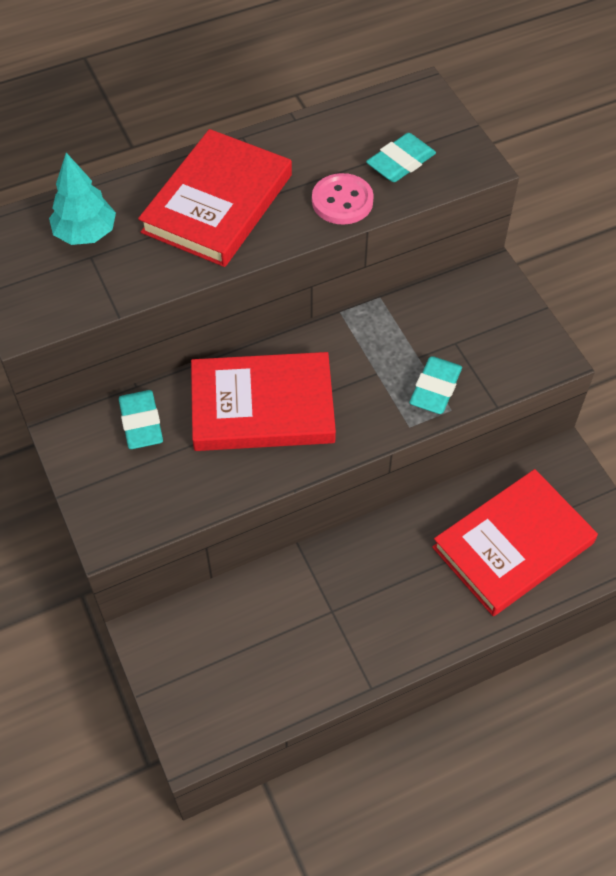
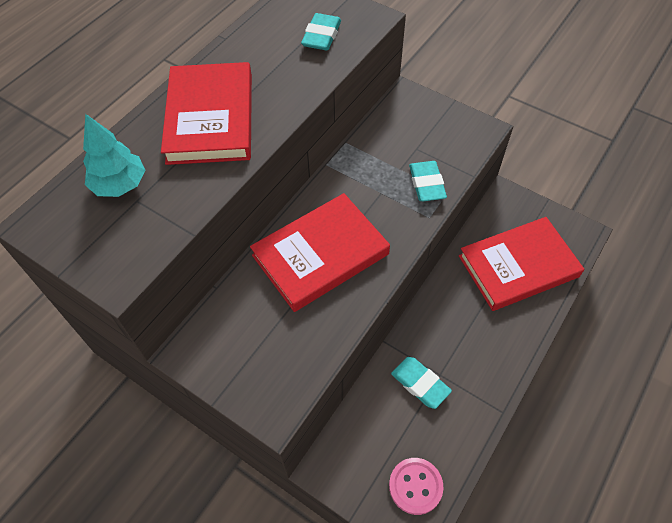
camera: 30 degrees left, 0 degrees up
(141, 423) = (239, 312): turquoise eraser -> turquoise eraser (420, 384)
(342, 201) = (301, 77): pink button -> pink button (415, 486)
(513, 545) = (518, 266): red book -> red book turned 45 degrees clockwise

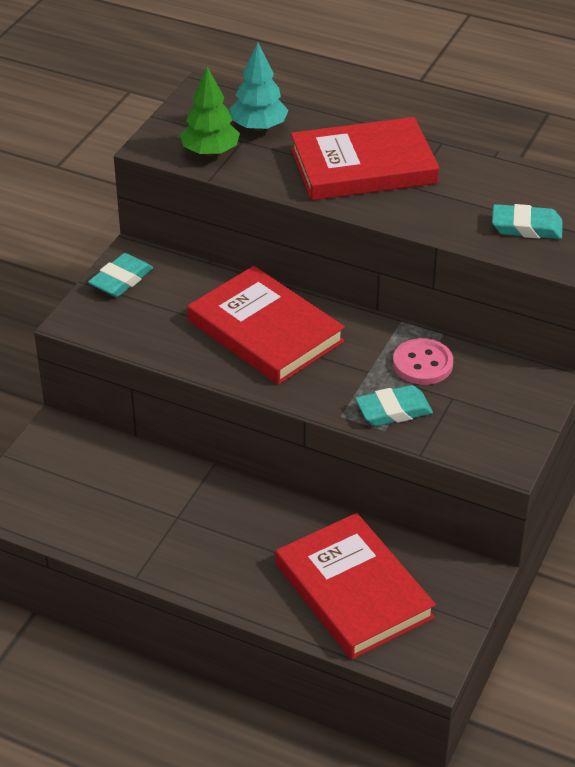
camera: 80 degrees right, 15 degrees down
(146, 228) = (210, 152): none -> green tree
(415, 486) = (41, 503): pink button -> pink button (422, 364)
(420, 384) = (163, 499): turquoise eraser -> turquoise eraser (121, 280)

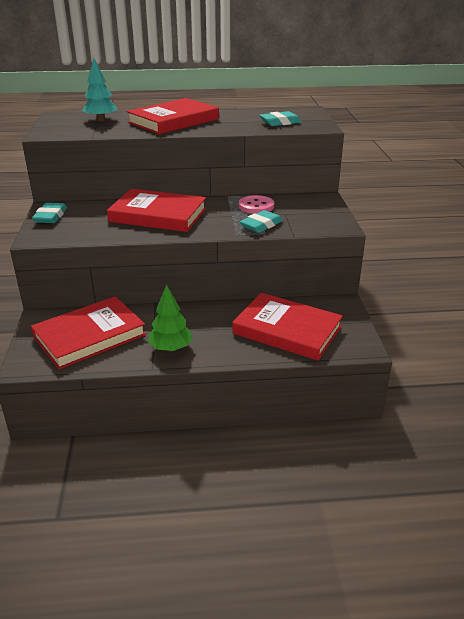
camera: 30 degrees left, 10 degrees down
(95, 489) = (89, 336): none -> red book
(210, 152) = (82, 130): green tree -> green tree (171, 348)

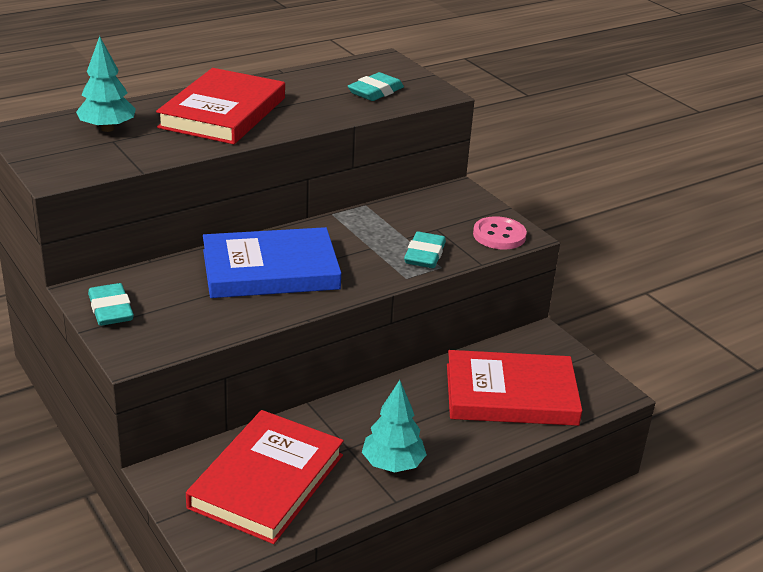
camera: 30 degrees left, 0 degrees up
(158, 215) = (270, 270): red book -> blue book
(171, 348) = (392, 464): green tree -> turquoise tree
(256, 206) = (388, 224): pink button -> pink button (499, 235)

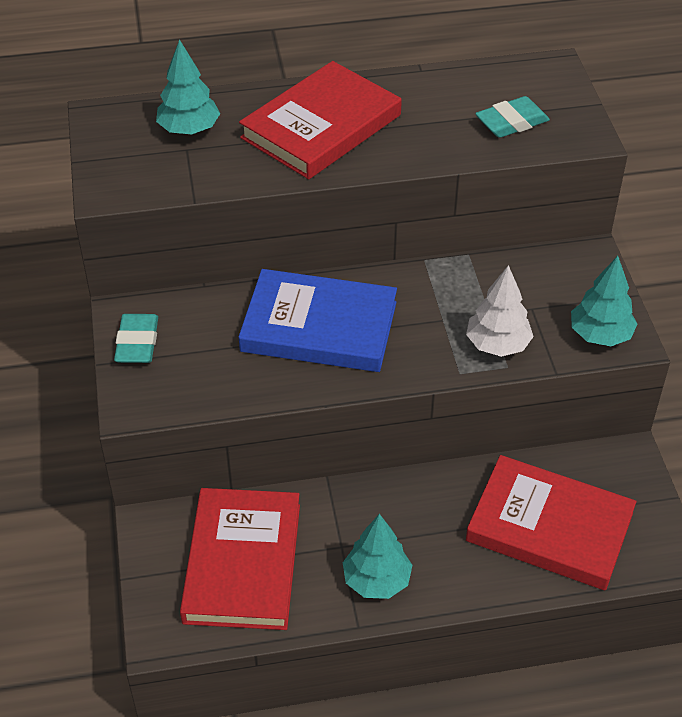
camera: 25 degrees right, 15 degrees up
(266, 481) = (242, 563): red book -> red book turned 45 degrees counterclockwise
(424, 255) = (497, 345): turquoise eraser -> white tree
(499, 235) = (600, 335): pink button -> turquoise tree

